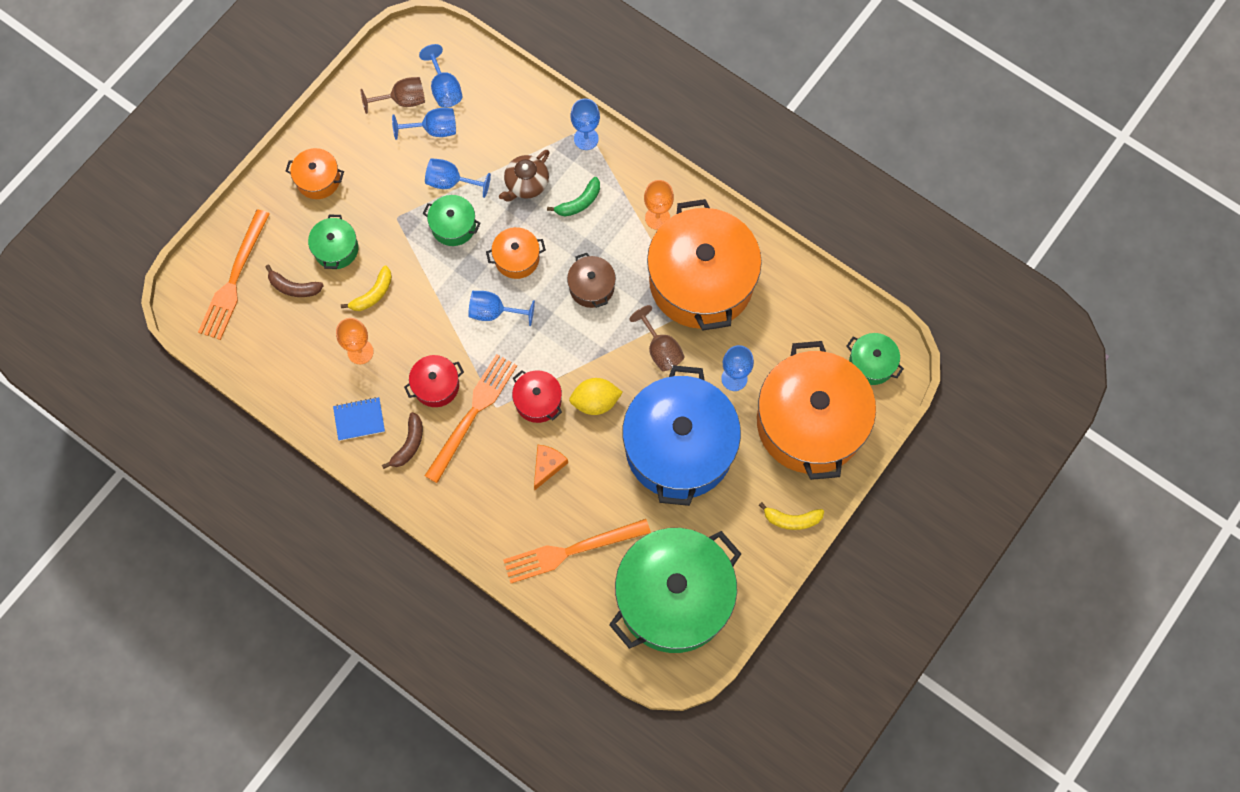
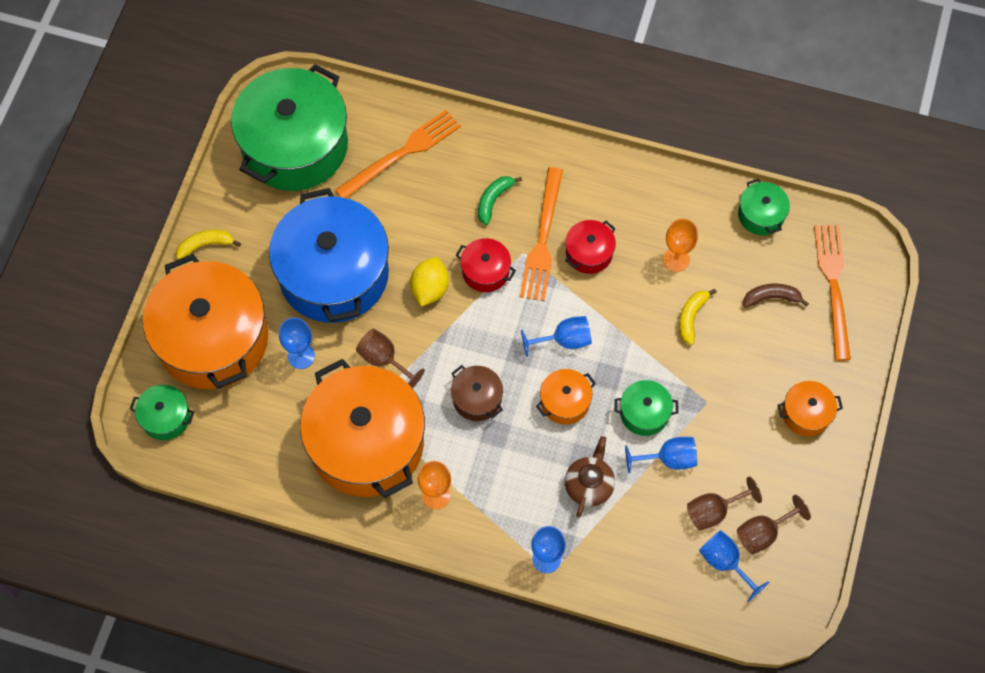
camera: 160 degrees right, 5 degrees down
(336, 249) = (750, 349): green pot -> green pot (761, 215)
(359, 419) = (646, 199): blue notebook -> none
(409, 444) = (590, 193): brown banana -> none
(434, 130) = (714, 511): blue goblet -> brown goblet
(547, 466) = (452, 217): orange cheese -> none
(579, 202) = (525, 484): green banana -> green banana (493, 200)
(595, 402) = (430, 289): yellow lemon -> yellow lemon turned 45 degrees counterclockwise

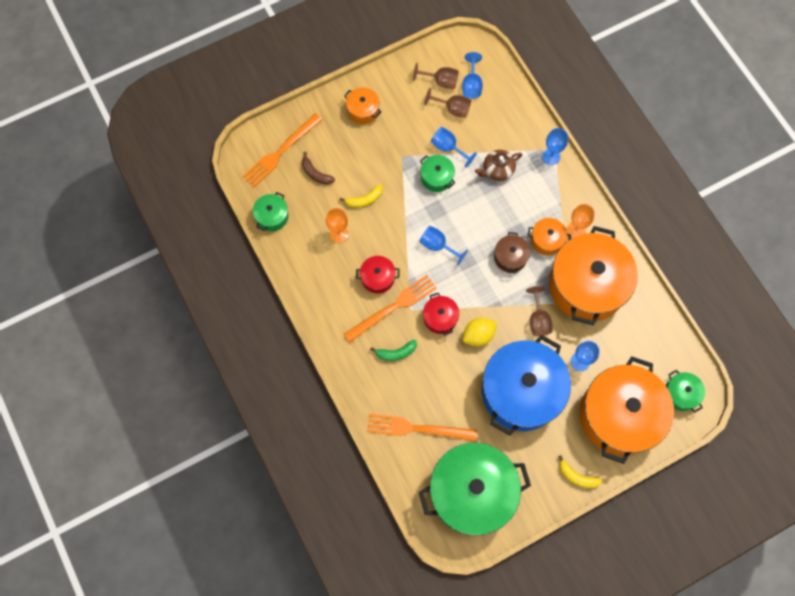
camera: 135 degrees left, 5 degrees up
(565, 402) = (469, 217): orange pot -> orange pot (546, 240)

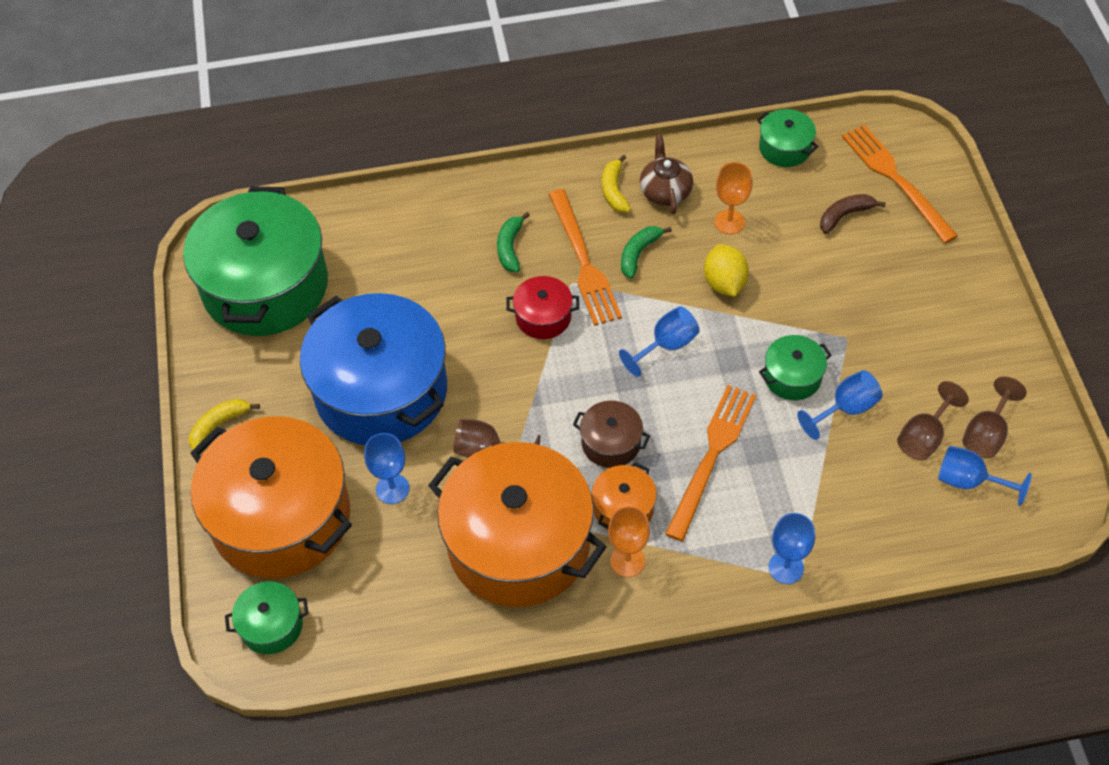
camera: 110 degrees right, 15 degrees down
(363, 110) = (950, 304): orange pot -> none
(364, 200) = (779, 267): yellow banana -> yellow banana (614, 191)
(378, 278) = (639, 254): red pot -> green banana
(417, 428) = (387, 245): orange fork -> orange fork (712, 456)
(478, 335) = (494, 359): yellow lemon -> yellow lemon (724, 283)
(497, 170) = (782, 472): brown teapot -> brown teapot (665, 191)

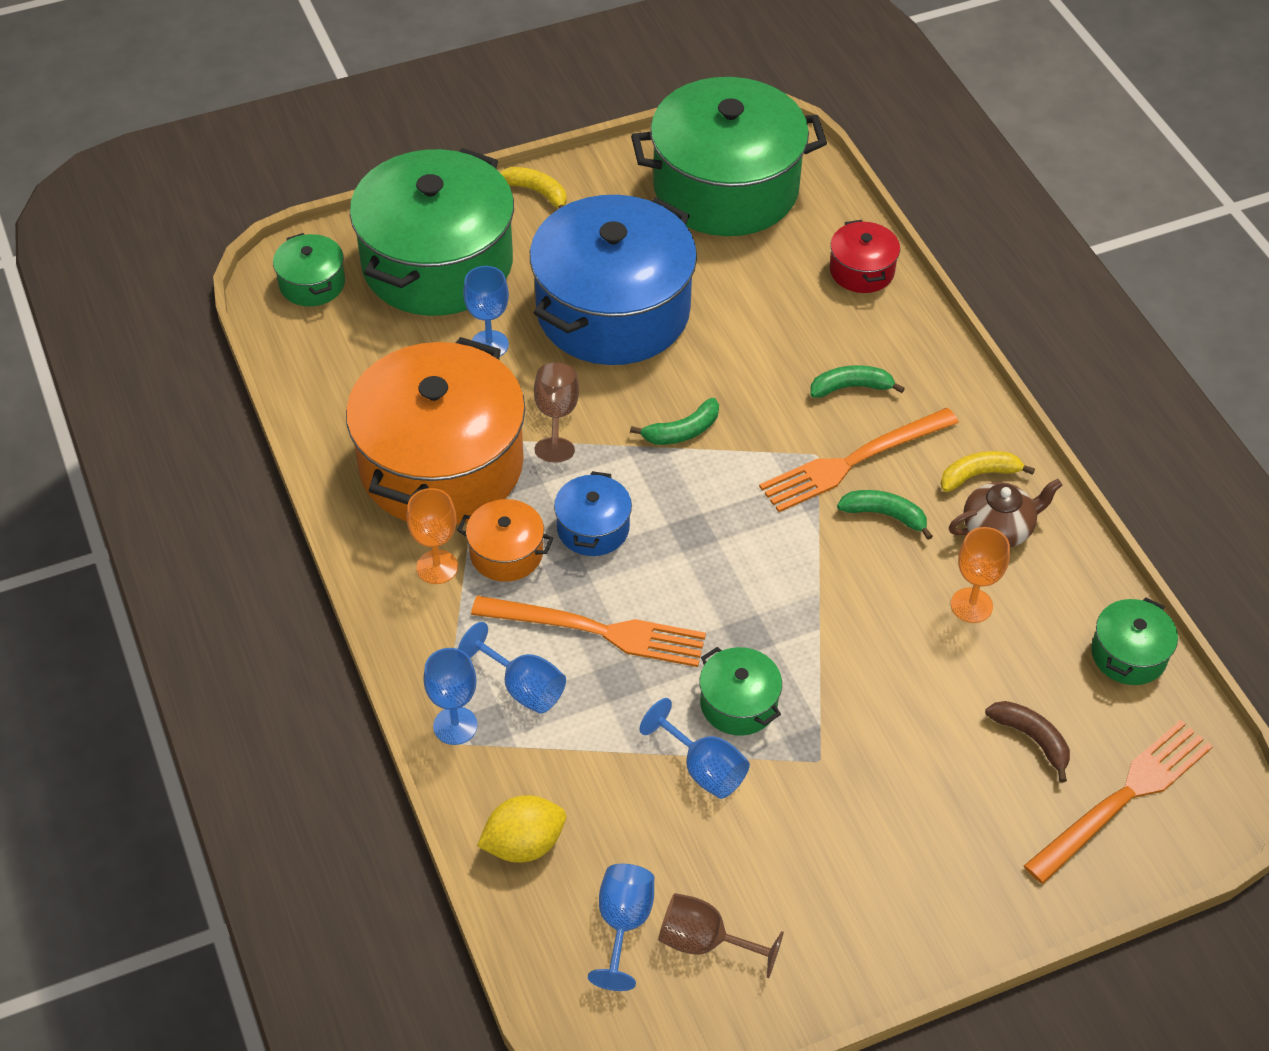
camera: 75 degrees right, 5 degrees down
(281, 517) = (437, 263): orange pot -> green pot
(526, 365) = (682, 431): none -> green banana
(543, 317) = (757, 436): red pot -> red pot (861, 270)
(611, 443) = (593, 528): brown pot -> blue pot
(666, 345) = (749, 563): blue goblet -> blue goblet (523, 687)
(724, 283) = (867, 612): yellow lemon -> yellow lemon (524, 844)
(924, 437) = (682, 865): brown goblet -> none

